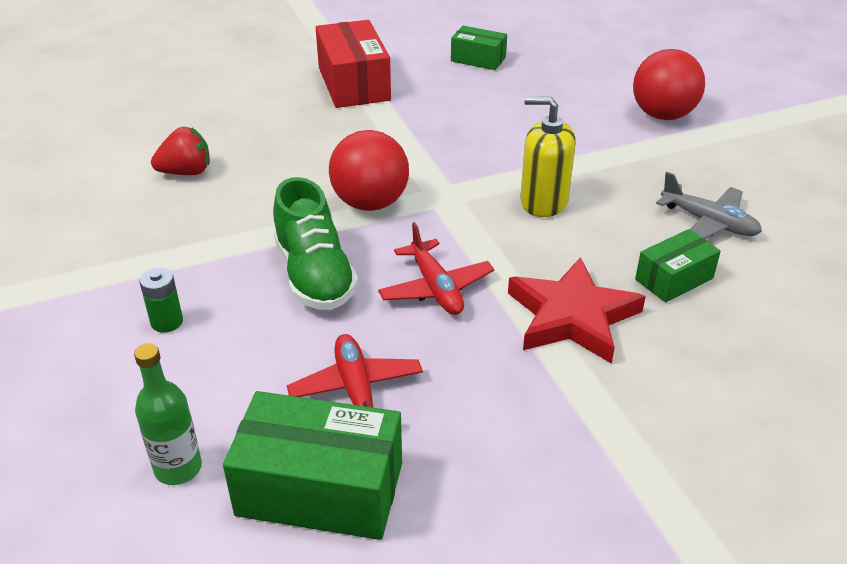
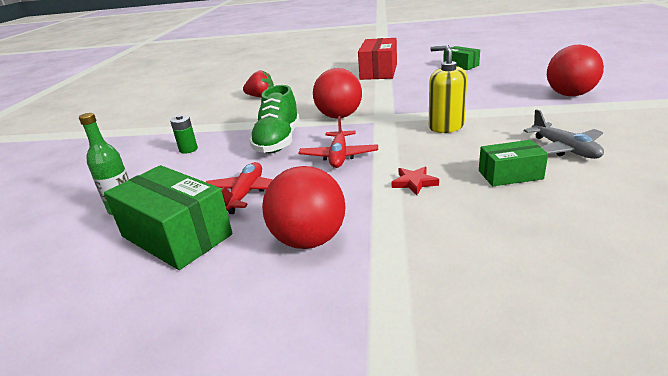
camera: 30 degrees right, 10 degrees down
(511, 443) = (309, 240): none -> red ball
(572, 316) = (414, 182): red star -> red star, size x0.46

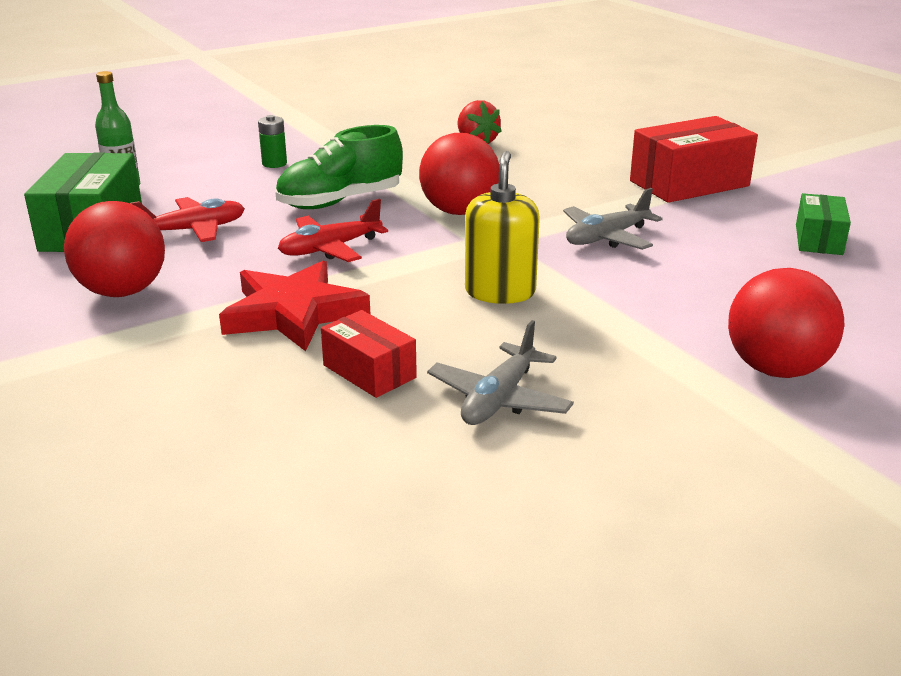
camera: 50 degrees right, 0 degrees up
(413, 95) = (607, 238): none -> grey plane
(414, 182) = (294, 313): red star -> red star, size x2.18
(510, 175) = (369, 371): green box -> red box

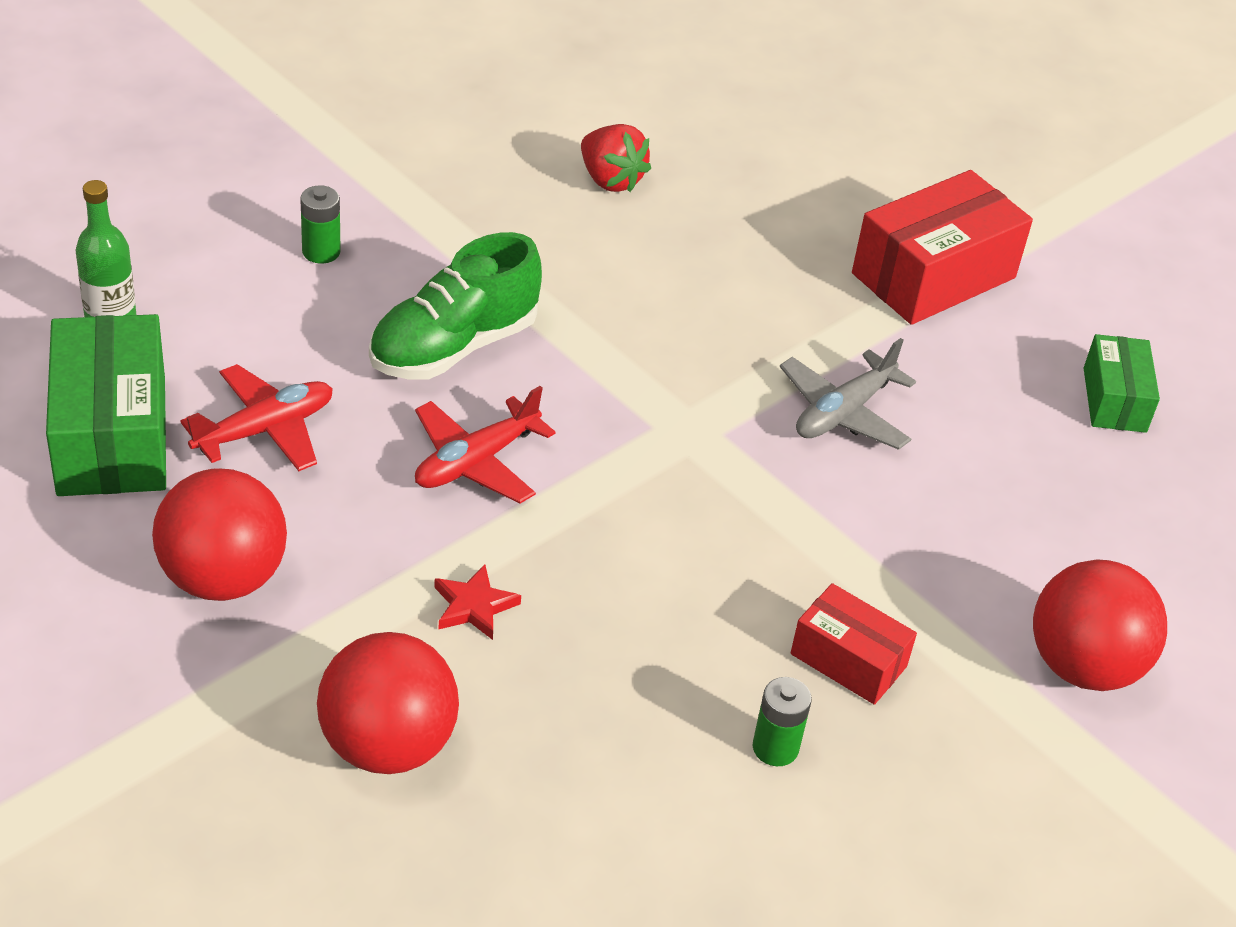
camera: 15 degrees left, 15 degrees up
(294, 313) = (474, 606): red star -> red star, size x0.46
(369, 371) = (607, 712): red box -> red box (848, 660)
(459, 211) = (630, 362): red ball -> red ball (387, 745)
(499, 399) = (775, 748): grey plane -> green battery
(500, 292) = (729, 541): yellow soap dispenser -> none

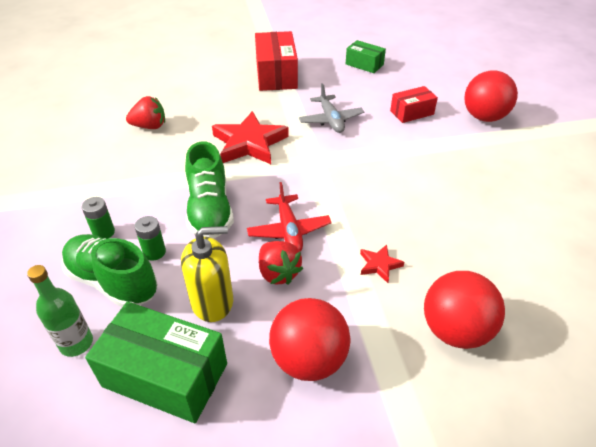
camera: 55 degrees left, 0 degrees up
(234, 308) = (113, 282): none -> green shoe
(264, 430) = (212, 301): red plane -> yellow soap dispenser
(370, 483) = (278, 273): none -> red strawberry
(669, 324) = (249, 143): none -> red star
(775, 748) = (498, 203): green battery -> green battery (154, 252)
(848, 660) = (459, 167): red box -> red box (411, 112)

